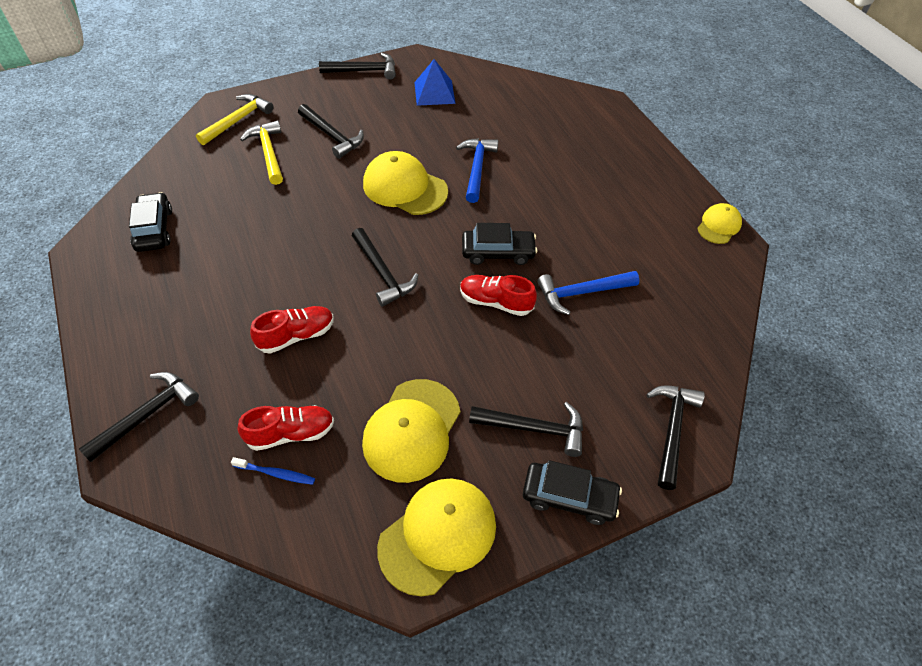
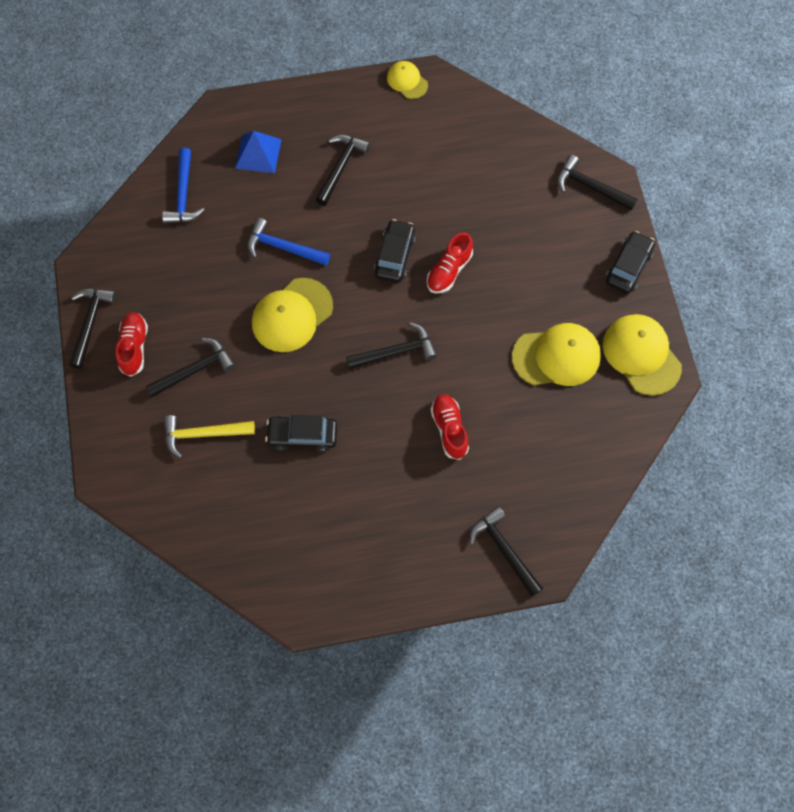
camera: 75 degrees left, 15 degrees up
(154, 229) = (288, 548): black car -> black car (302, 436)
(237, 120) = (139, 462): yellow hammer -> none
(276, 473) = (575, 456): blue toothbrush -> none
(291, 433) = (542, 442): red shoe -> red shoe (134, 347)
(412, 430) = (556, 356): yellow cap -> yellow cap turned 45 degrees counterclockwise
(434, 92) = (153, 260): blue pyramid -> blue pyramid (258, 153)
(534, 428) = (571, 274): black hammer -> black hammer (340, 167)
(582, 293) = (454, 205): blue hammer -> blue hammer (183, 194)

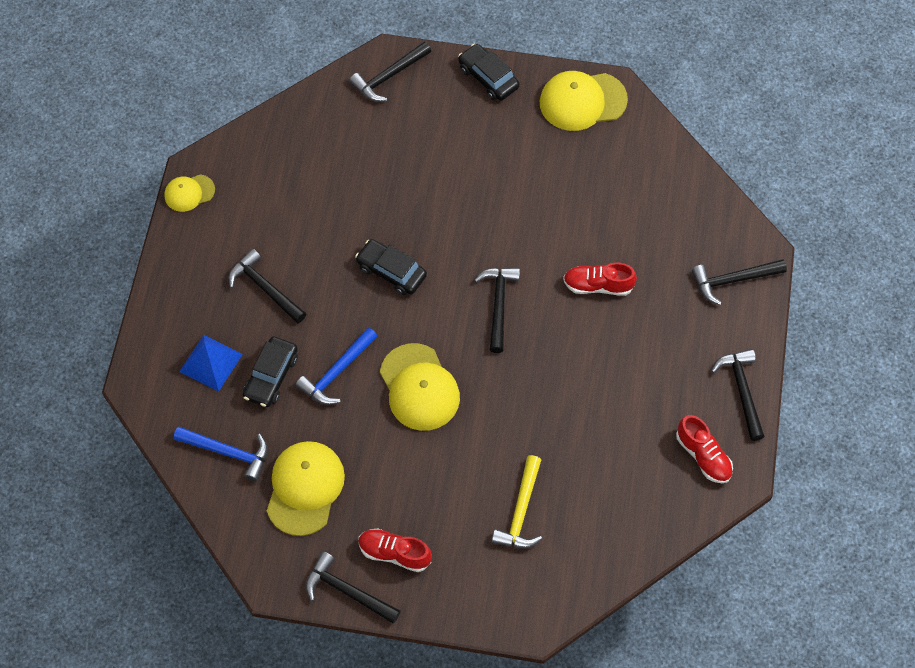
camera: 70 degrees left, 5 degrees down
(195, 370) = (445, 499): black hammer -> black hammer (742, 391)
(302, 436) = (557, 418): black car -> black car (271, 376)
(449, 271) = (429, 229): red shoe -> red shoe (703, 456)
(556, 356) = (557, 170): yellow cap -> yellow cap (305, 488)

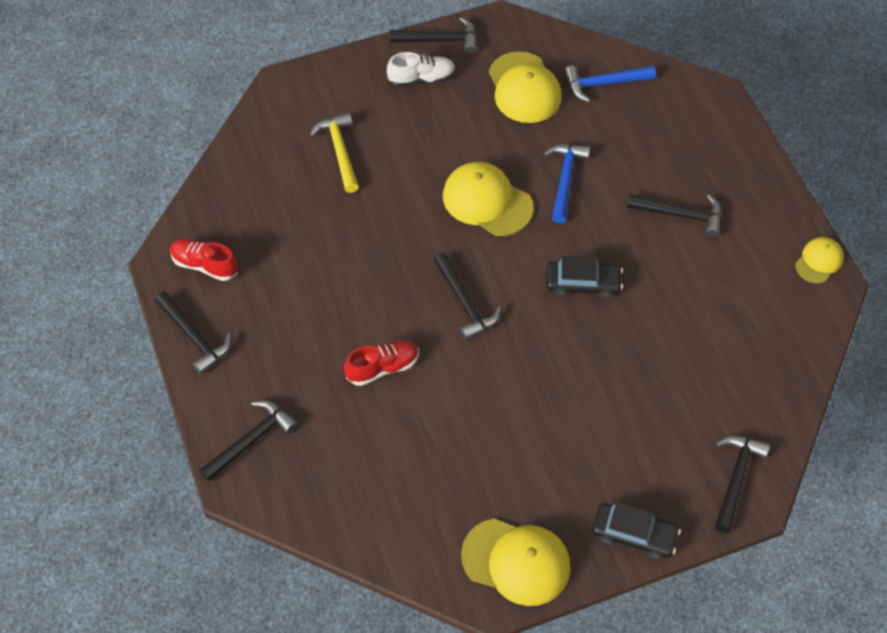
camera: 150 degrees right, 5 degrees down
(211, 362) = (674, 137): blue pyramid -> none
(271, 376) = (616, 151): black car -> none
(394, 553) = (422, 79): red shoe -> white shoe
(582, 101) = (516, 561): yellow cap -> yellow cap turned 60 degrees clockwise

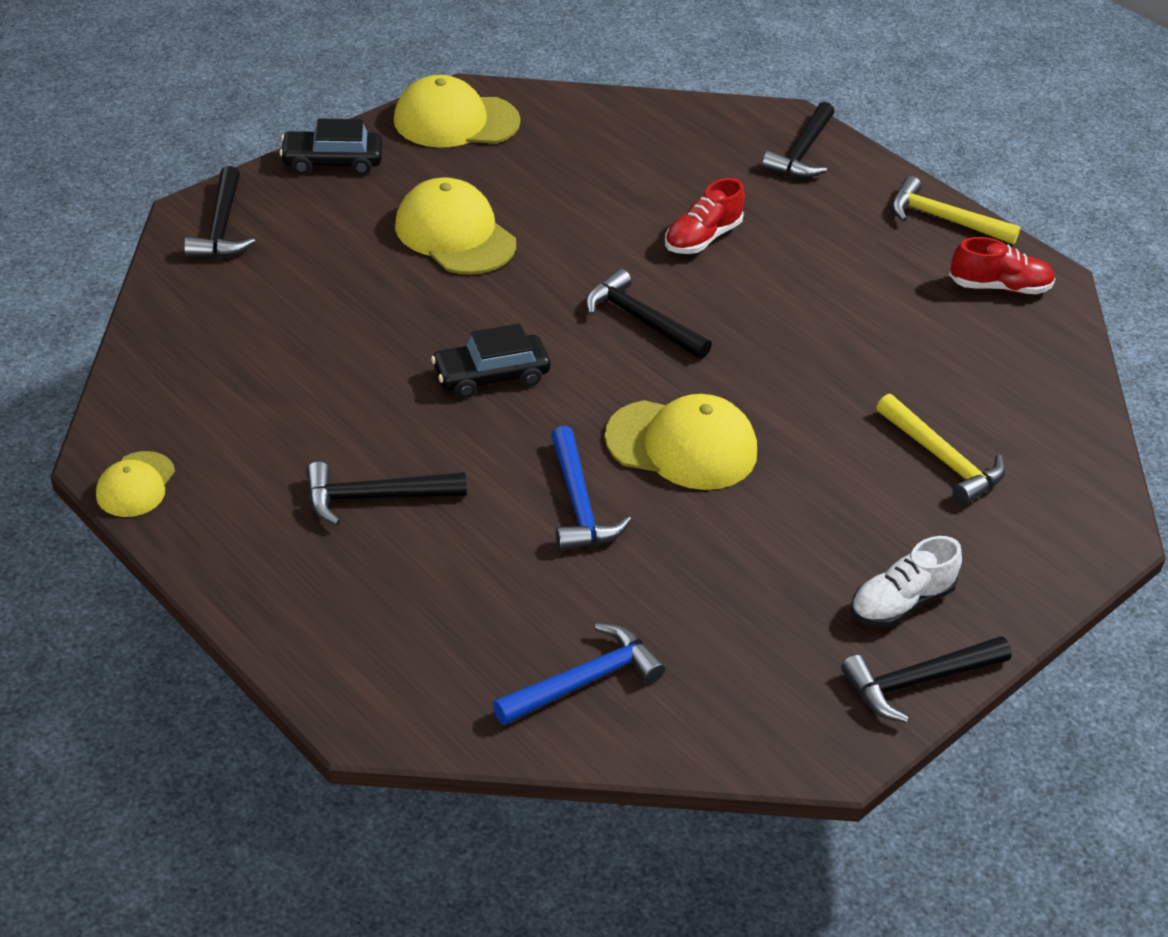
camera: 155 degrees right, 15 degrees down
(194, 337) = (944, 219): black hammer -> yellow hammer
(524, 88) = (720, 634): yellow cap -> yellow cap (455, 234)

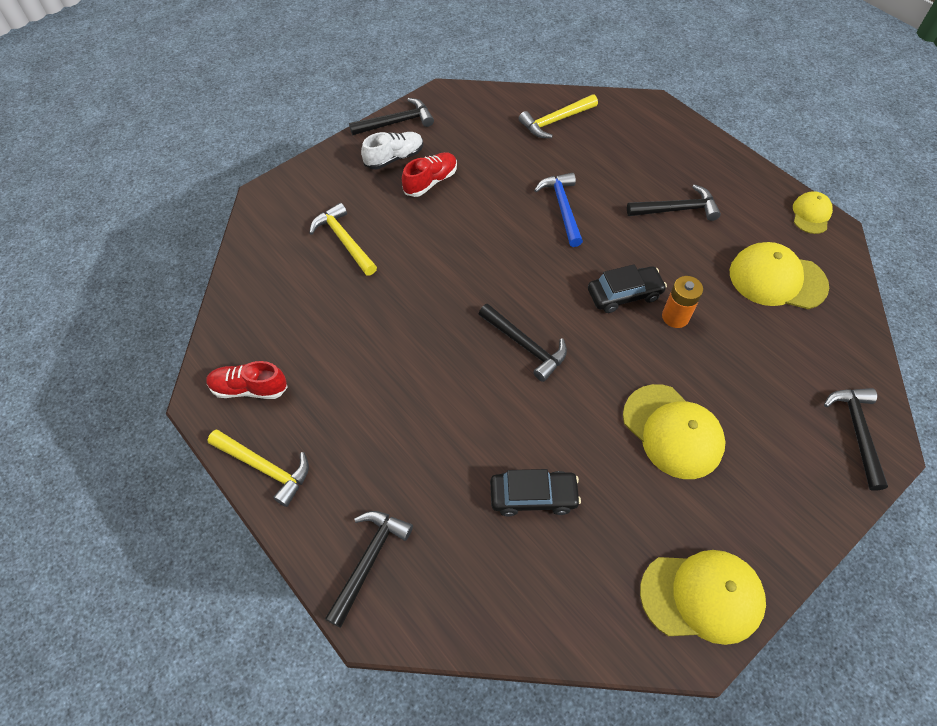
camera: 175 degrees left, 15 degrees up
(332, 162) = (798, 523): black car -> black car (533, 496)
(420, 347) = (675, 317): none -> orange battery
(584, 681) = (555, 121): blue hammer -> yellow hammer
(682, 445) = (502, 246): yellow cap -> yellow cap (777, 279)
(702, 238) = (474, 435): red shoe -> red shoe (430, 181)

